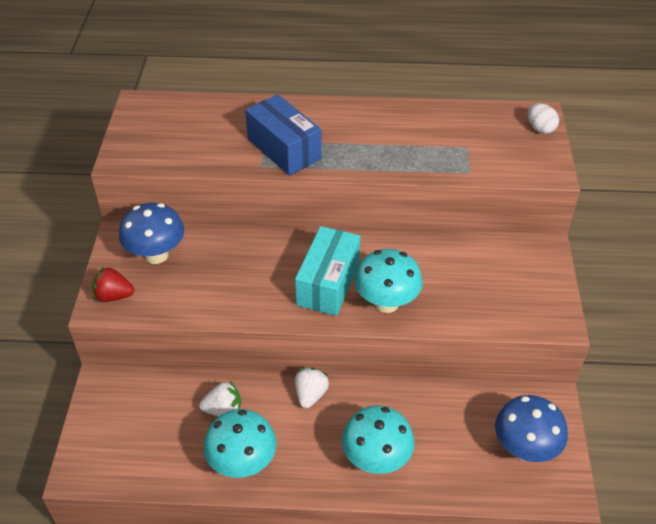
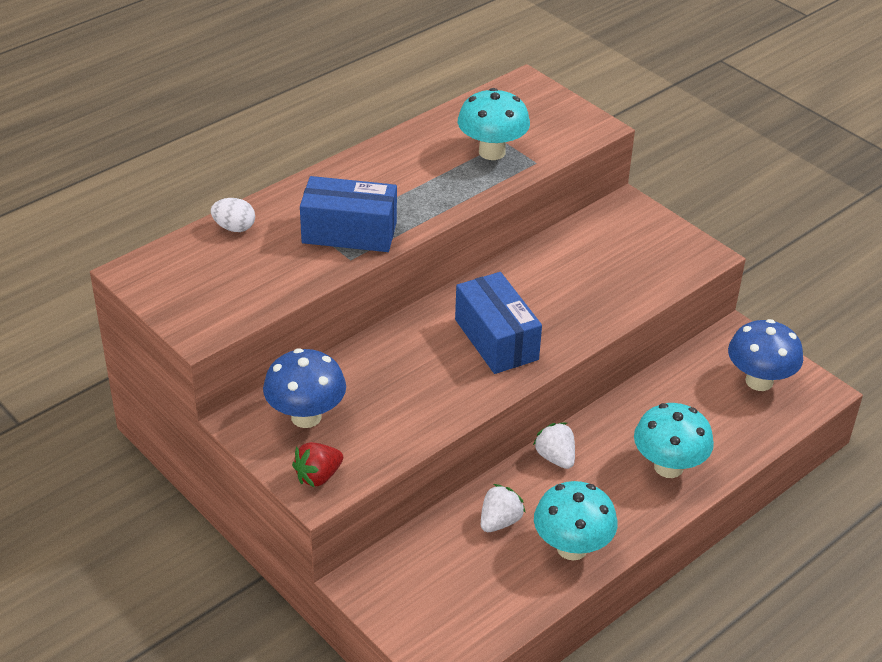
camera: 45 degrees left, 5 degrees down
(328, 283) = (496, 339): turquoise box -> blue box
(386, 303) = (564, 324): turquoise mushroom -> turquoise mushroom (492, 152)
(540, 128) = (542, 95): white egg -> white egg (234, 228)

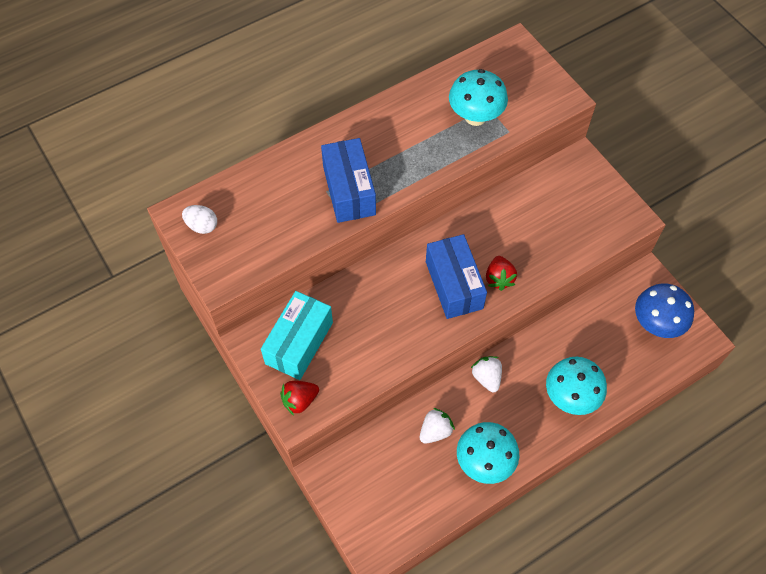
camera: 10 degrees right, 20 degrees up
(234, 228) = (261, 176): white egg -> white egg (202, 226)
(306, 417) = (299, 343): blue mushroom -> turquoise box
(349, 232) = (349, 190): blue box -> blue box turned 60 degrees clockwise
(552, 328) = (499, 278): none -> red strawberry

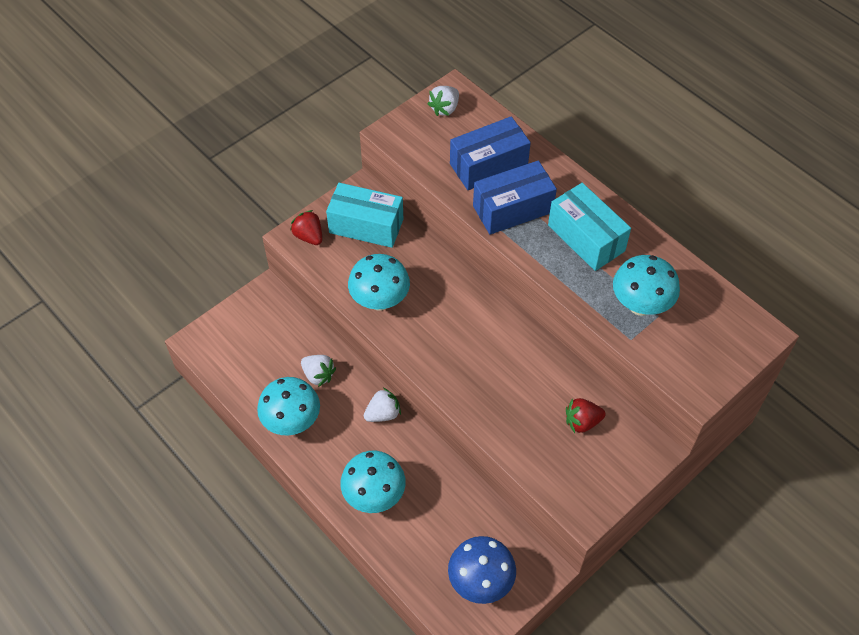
camera: 80 degrees right, 5 degrees down
(202, 226) = (445, 108): white egg -> white strawberry
(395, 140) = (586, 238): none -> turquoise box
(395, 343) = (380, 301): none -> turquoise mushroom
(454, 285) = (455, 342): blue box -> blue box (488, 165)
(499, 278) = (472, 382): red strawberry -> red strawberry (582, 422)

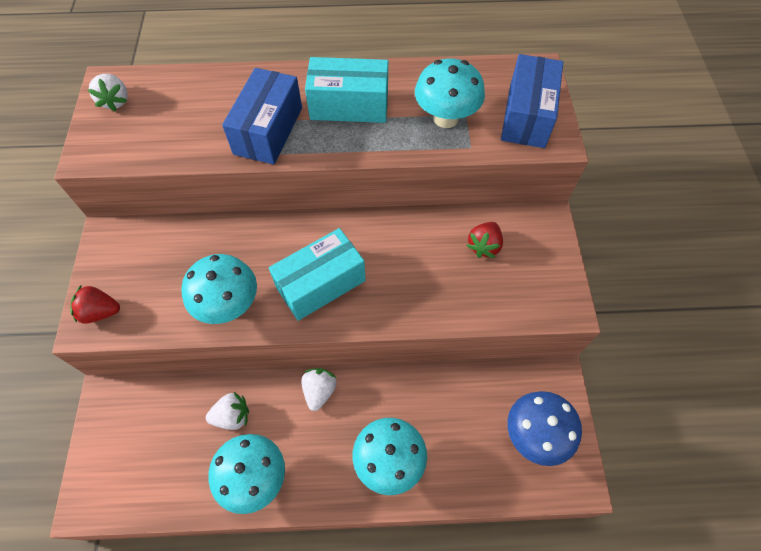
camera: 50 degrees left, 5 degrees up
(366, 226) = (145, 257): turquoise box -> turquoise box (320, 284)
(488, 165) = (207, 114): blue box -> blue box (527, 116)

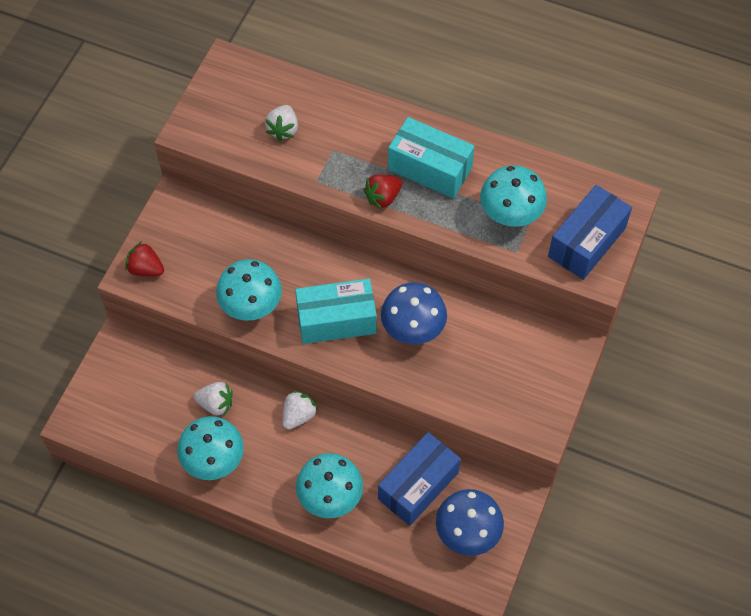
camera: 25 degrees right, 0 degrees up
(115, 101) = (228, 85): white strawberry -> white strawberry (283, 130)
(268, 131) = (347, 166): blue box -> blue box (418, 486)
(398, 263) = (413, 330): none -> blue mushroom
(484, 246) = (499, 346): red strawberry -> red strawberry (383, 197)

